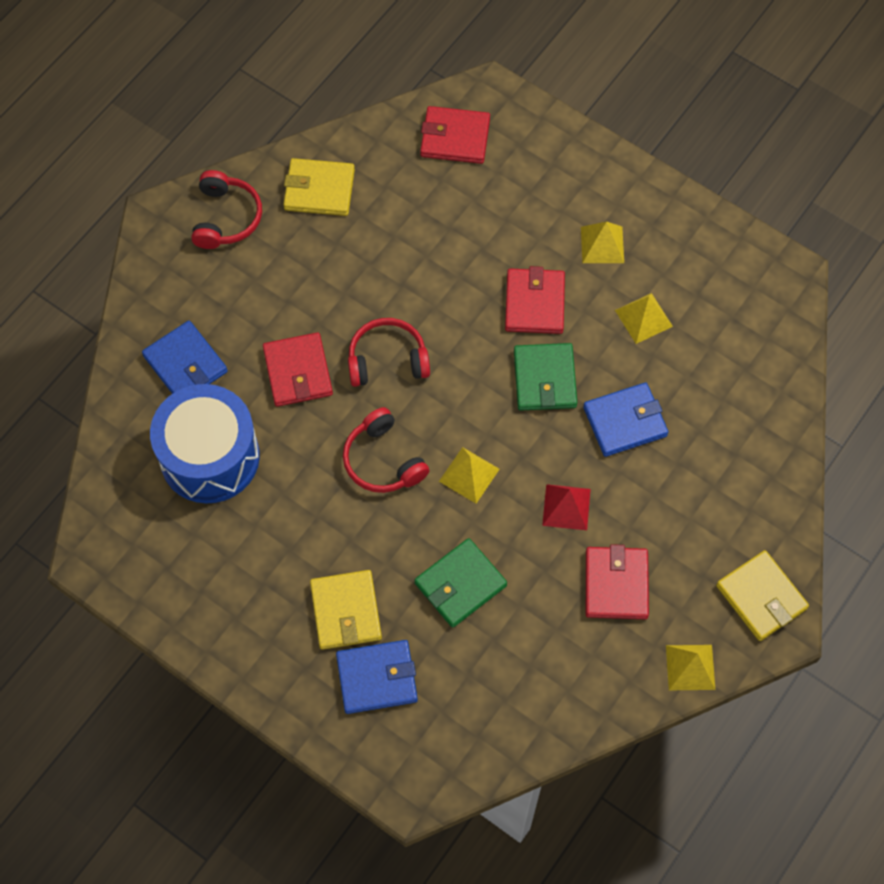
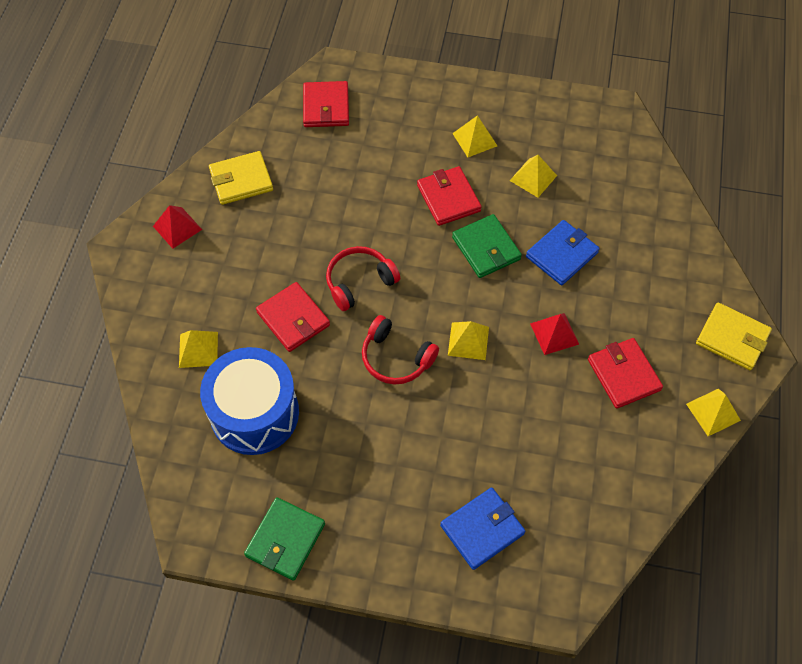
camera: 25 degrees left, 5 degrees down
(185, 364) = (198, 349): blue wallet -> yellow pyramid
(226, 218) = (177, 227): red headphones -> red pyramid
(346, 611) = (429, 487): yellow wallet -> none
(455, 138) = (326, 107): red wallet -> red wallet turned 75 degrees counterclockwise
(460, 584) = (507, 426): green wallet -> green wallet (285, 540)

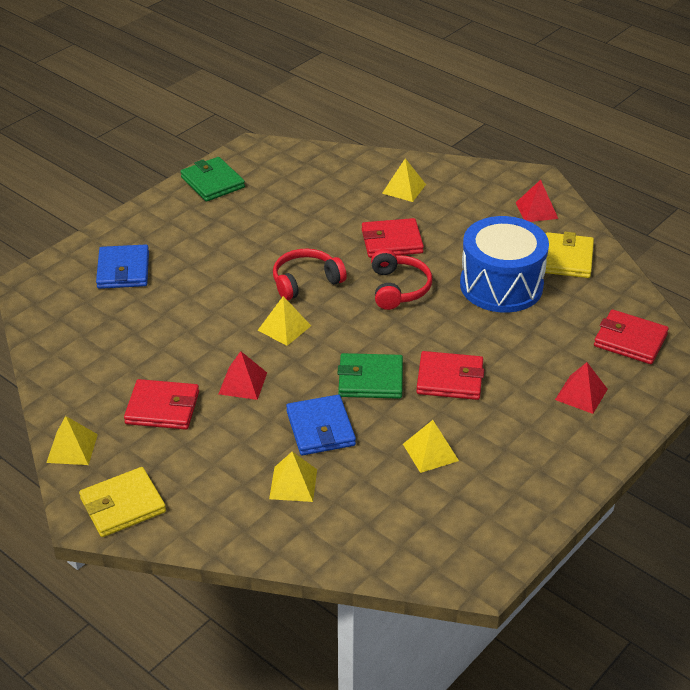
camera: 120 degrees right, 20 degrees down
(255, 413) = (323, 198): blue drum -> blue drum (501, 285)
(409, 115) = (581, 394): none -> red pyramid
(474, 139) = (514, 430): yellow pyramid -> yellow pyramid (293, 484)

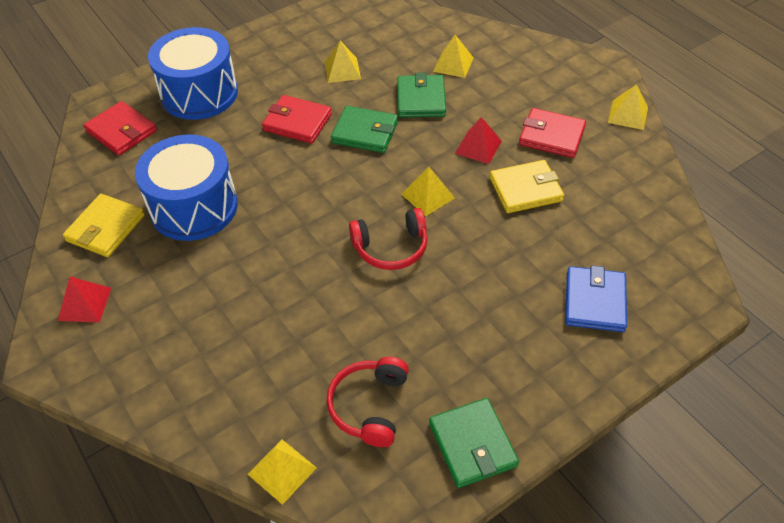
camera: 165 degrees left, 10 degrees up
(123, 505) = (583, 68): yellow wallet -> yellow wallet (525, 189)
(320, 428) = (421, 99): blue wallet -> green wallet
(392, 241) = (276, 287): red wallet -> none
(398, 288) = (298, 222): red headphones -> red headphones (369, 406)
(404, 189) = (219, 375): yellow pyramid -> yellow pyramid (282, 471)
(581, 394) = (199, 93): red pyramid -> blue drum

